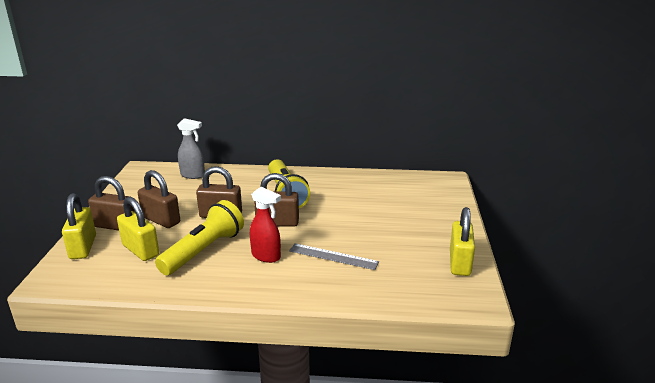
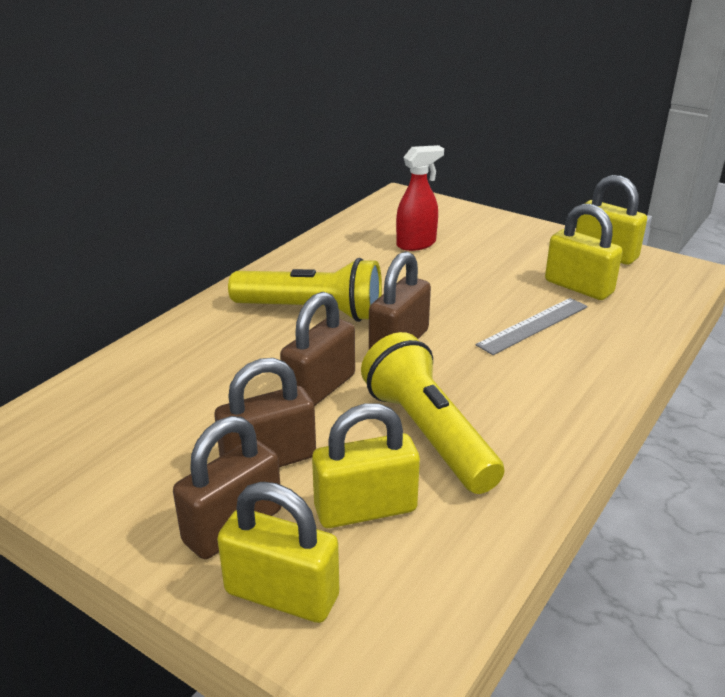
camera: 60 degrees left, 5 degrees up
(193, 175) = (122, 383): grey spray bottle -> none
(266, 256) = (492, 378): red spray bottle -> red spray bottle (416, 244)
(398, 262) = (578, 287): none -> yellow padlock

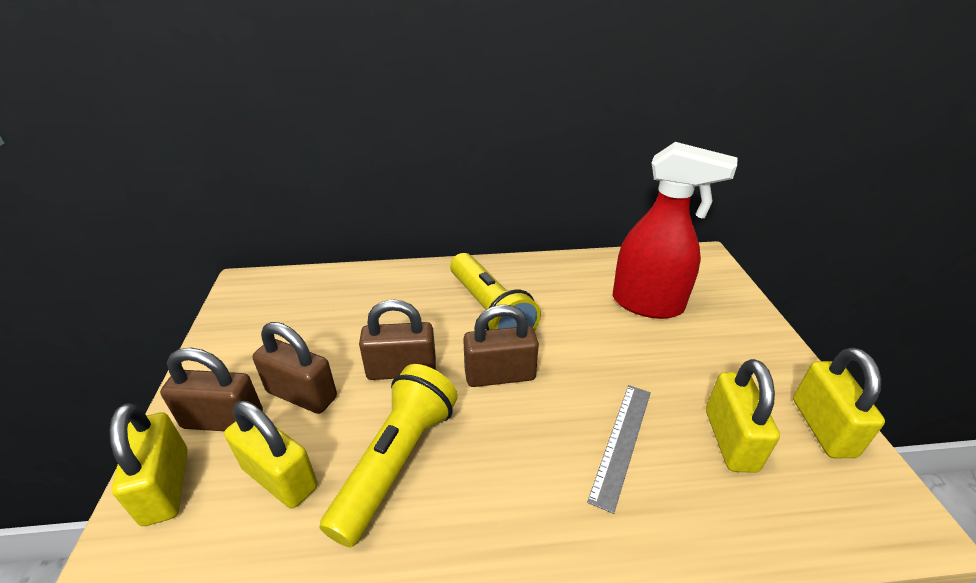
camera: 50 degrees right, 5 degrees up
(416, 244) = (648, 304): red spray bottle -> red spray bottle, size x1.70
(533, 325) = (622, 442): grey ruler -> grey ruler turned 75 degrees counterclockwise

